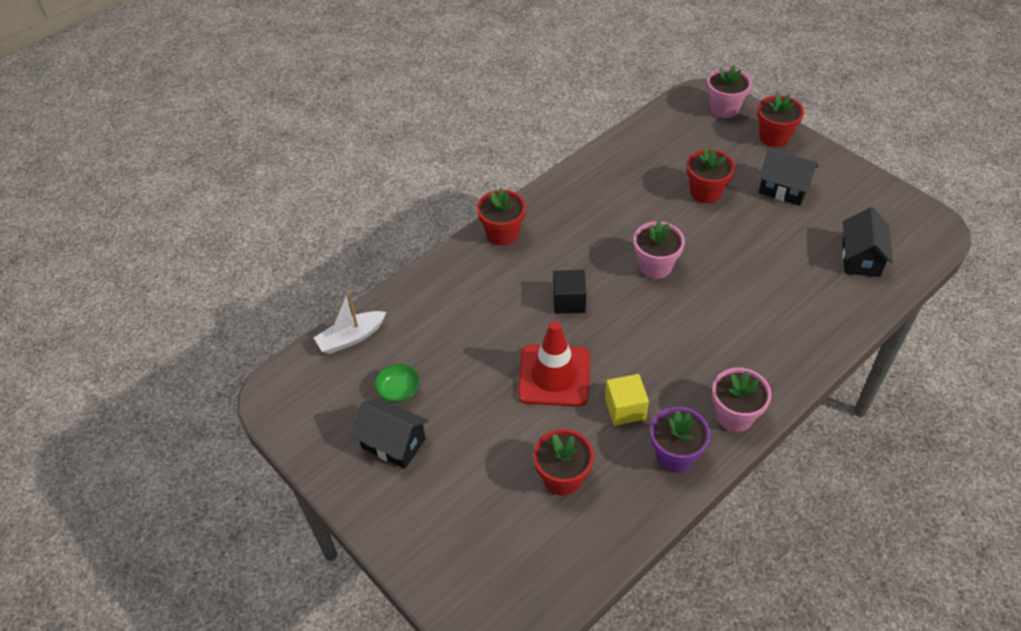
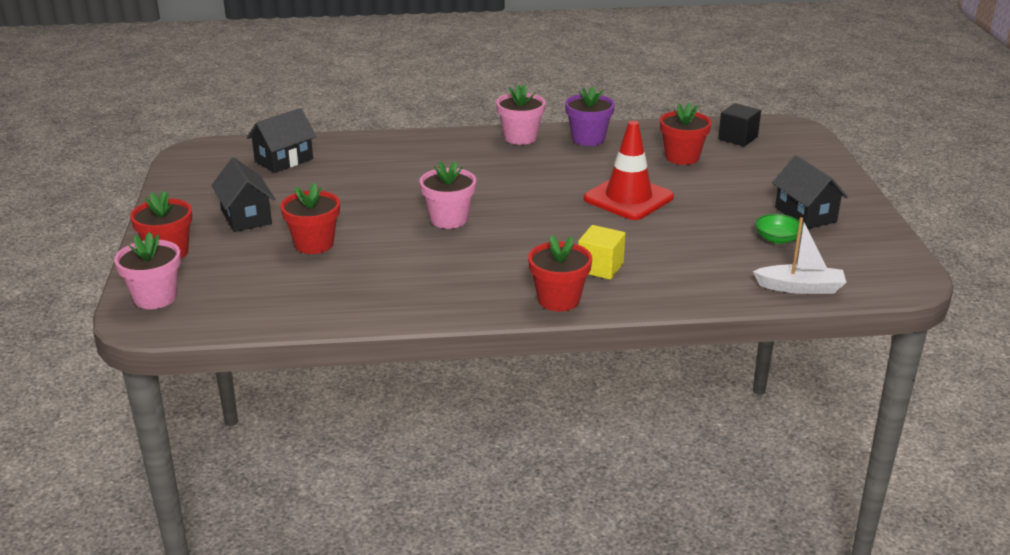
camera: 145 degrees left, 20 degrees down
(569, 301) = (558, 230): black cube -> black cube (738, 138)
(625, 409) = (594, 166): yellow cube -> yellow cube (600, 267)

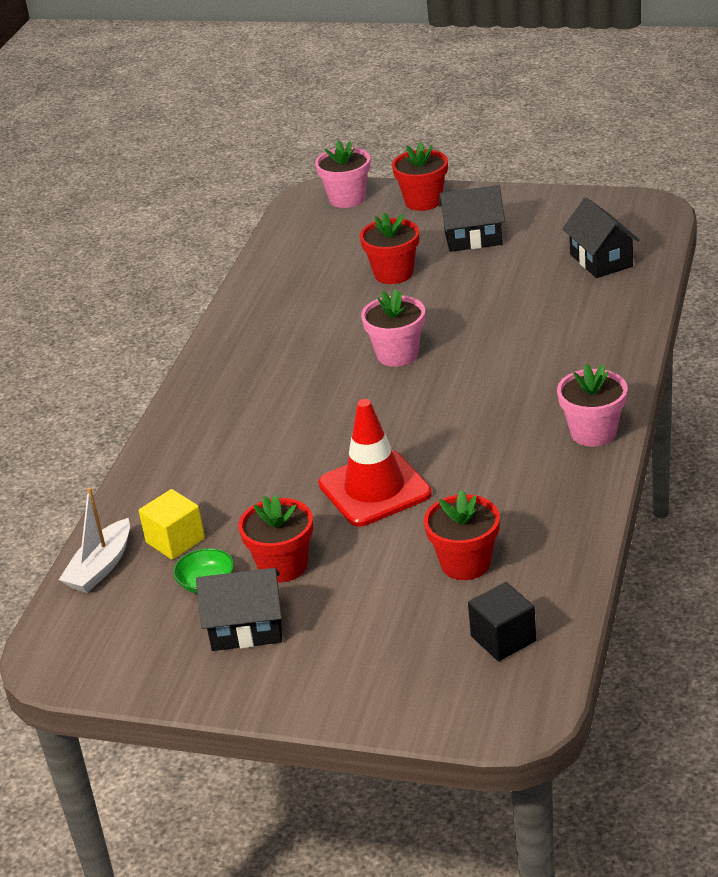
camera: 115 degrees right, 5 degrees up
(558, 300) = (196, 400): red flower pot -> red flower pot (283, 566)
(588, 139) = (564, 490): purple flower pot -> none
(600, 267) = (235, 437): yellow cube -> yellow cube (175, 540)

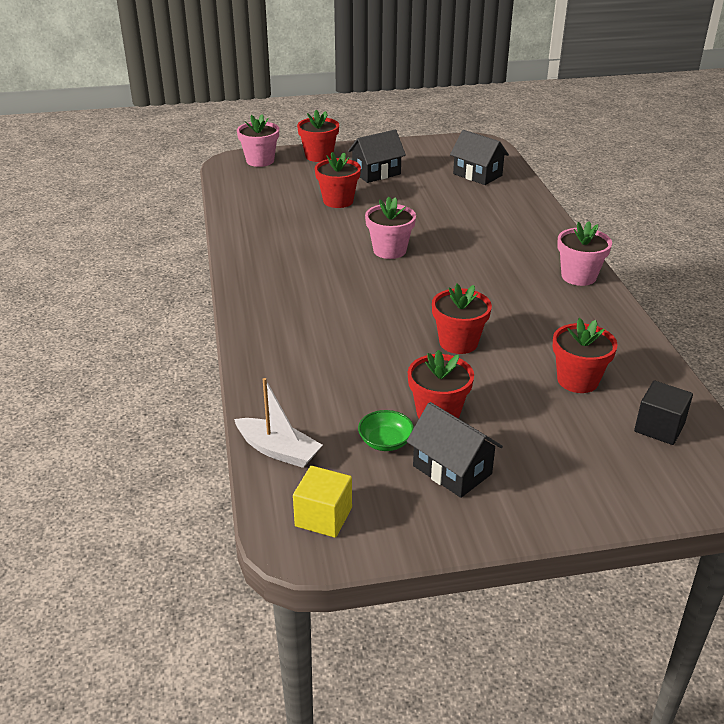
camera: 30 degrees left, 0 degrees up
(101, 567) = (278, 450): white boat -> white boat turned 60 degrees counterclockwise
(175, 540) = (328, 414): yellow cube -> yellow cube (323, 517)
(246, 628) = (452, 470): black house -> black house turned 75 degrees clockwise
(374, 489) = (458, 342): red traffic cone -> red flower pot

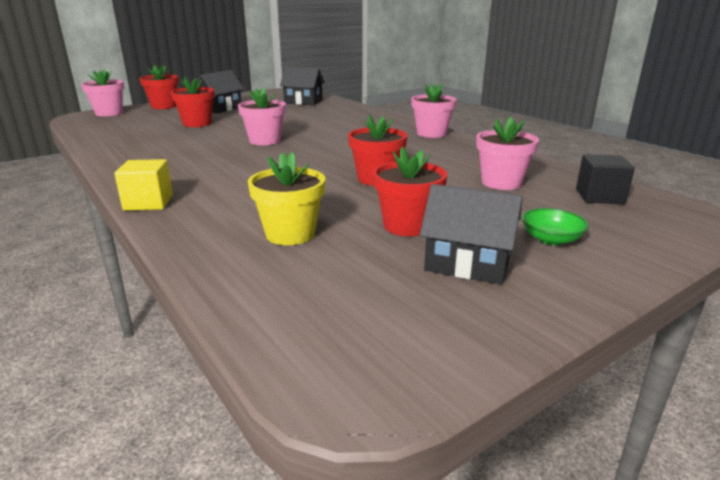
camera: 25 degrees left, 10 degrees down
(278, 450) = (254, 295): white boat -> none
(323, 517) = (365, 348): yellow cube -> yellow cube (148, 202)
(337, 396) = (290, 234): none -> yellow flower pot
(385, 442) = (375, 258): green bowl -> green bowl (551, 239)
(577, 380) = (501, 183): red flower pot -> pink flower pot

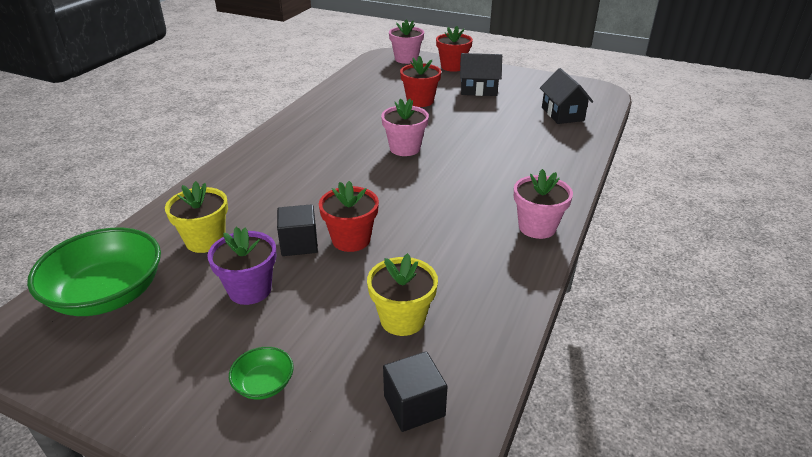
camera: 60 degrees right, 10 degrees up
(148, 202) = (229, 165): yellow cube -> none
(328, 303) = (108, 294): none -> green bowl
(357, 196) = (299, 244): none -> black cube
(407, 226) = (250, 290): red flower pot -> purple flower pot
(467, 264) = (190, 342): black house -> none
(501, 183) = (402, 319): pink flower pot -> yellow flower pot

